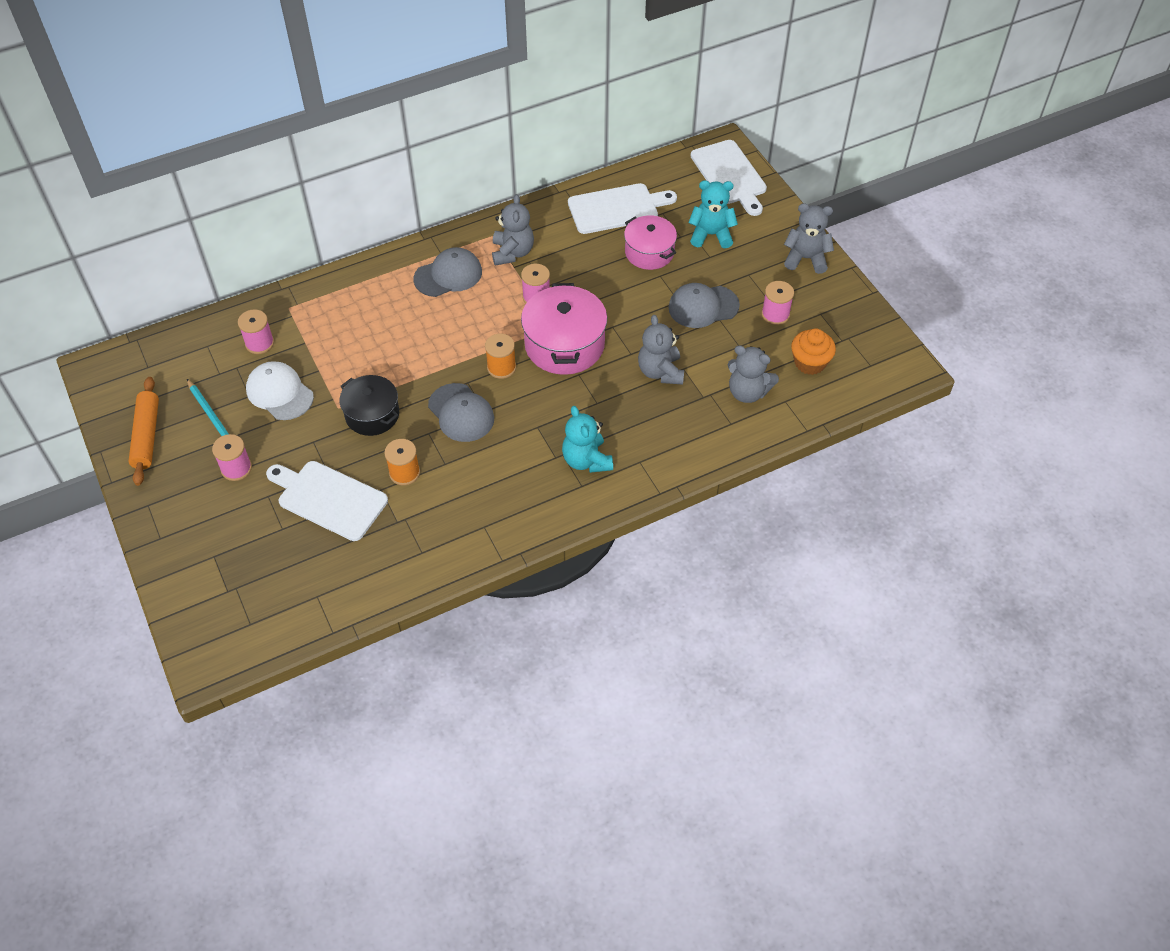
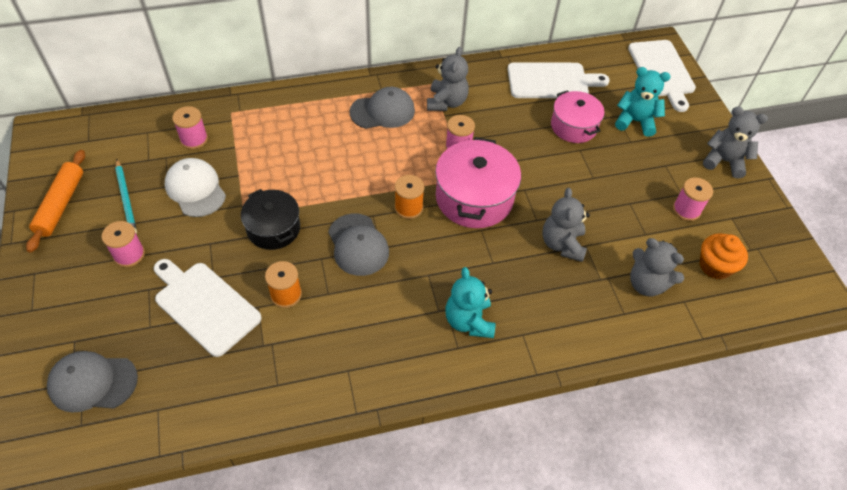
camera: 10 degrees right, 0 degrees up
(703, 306) = (616, 188): grey cap -> grey cap (92, 382)

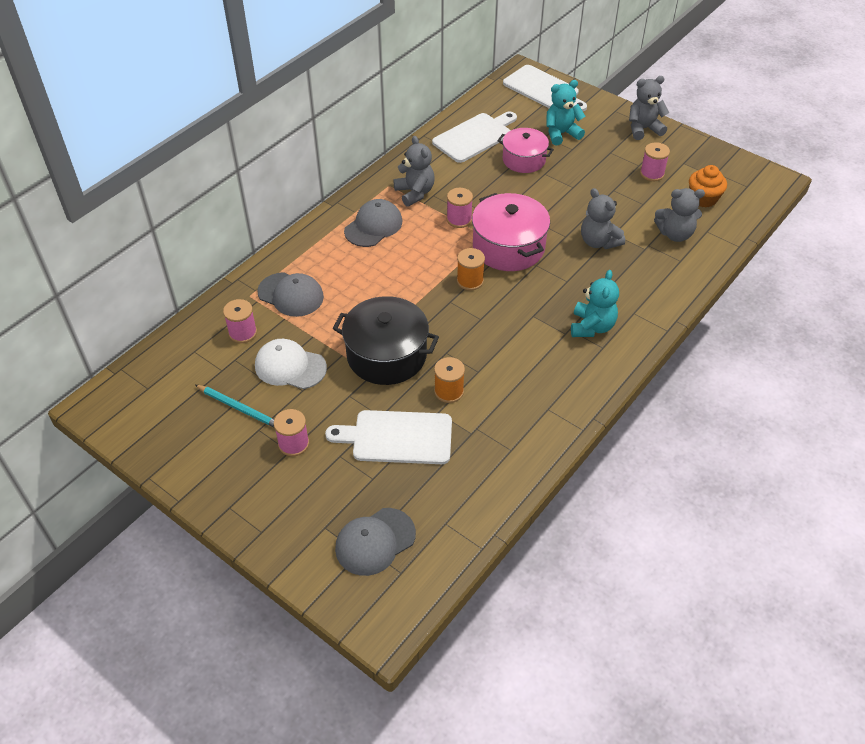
camera: 35 degrees left, 5 degrees down
(61, 205) = (187, 447): orange rolling pin -> none
(273, 228) = (386, 355): black pot -> black pot, size x1.53
(358, 245) = (462, 327): grey cap -> grey cap (291, 295)
(469, 321) = (592, 327): turquoise teddy bear -> turquoise teddy bear turned 120 degrees counterclockwise

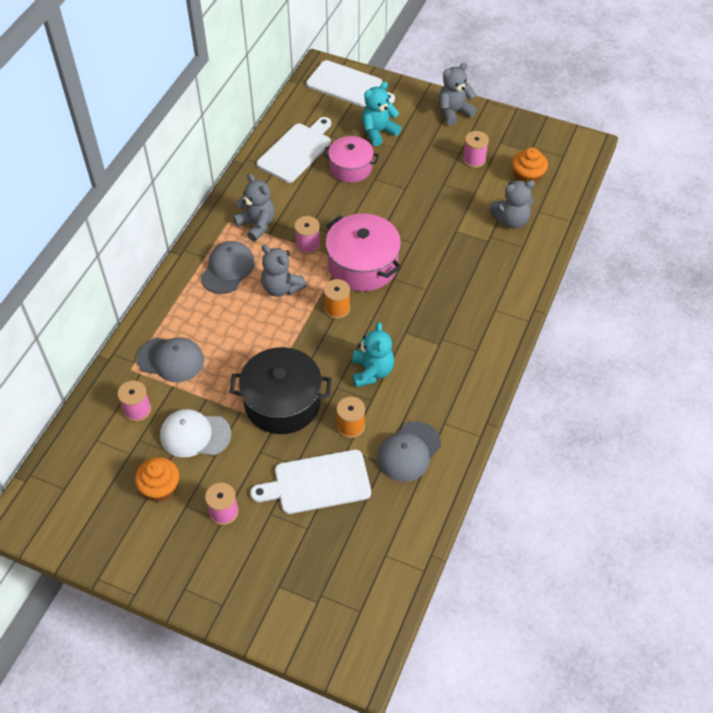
camera: 15 degrees left, 5 degrees up
(239, 408) = (160, 488): turquoise pencil -> orange cupcake
(375, 541) = (328, 588): grey cap -> grey cap (409, 452)
(592, 327) = (461, 332): turquoise teddy bear -> turquoise teddy bear (372, 371)
(598, 242) = (444, 242): grey teddy bear -> grey teddy bear (281, 288)

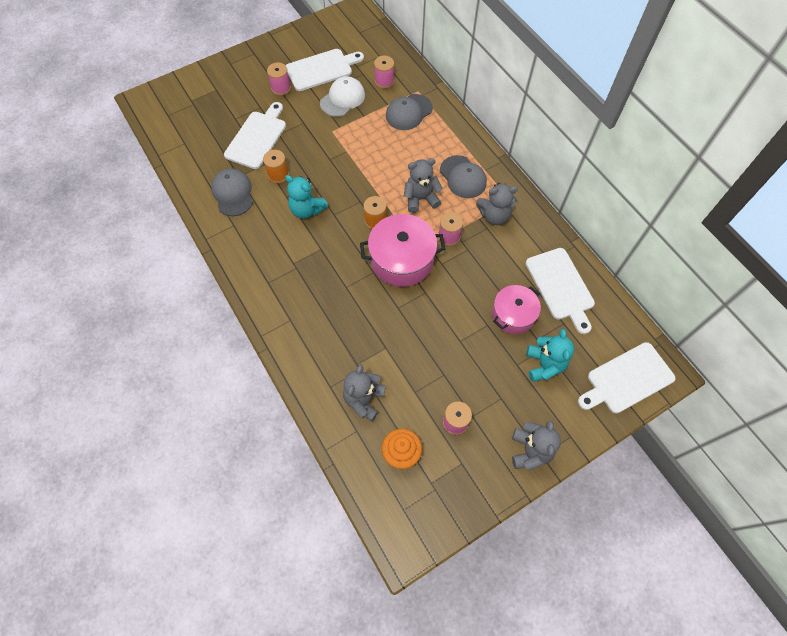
camera: 125 degrees right, 10 degrees up
(160, 488) = (322, 69): orange cupcake -> white cutting board
(282, 402) = (327, 150): black pot -> none

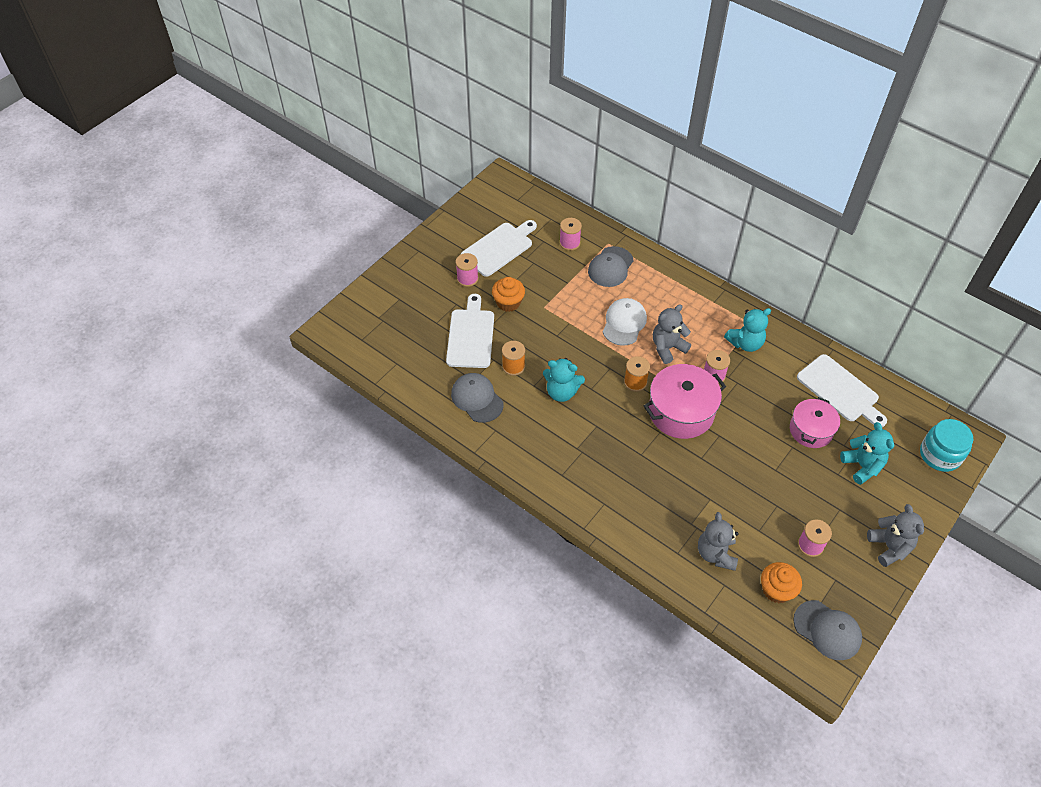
camera: 20 degrees left, 10 degrees down
(304, 118) = (508, 302): none -> orange cupcake
(342, 99) = (537, 272): white cap -> white cap (624, 323)
(463, 177) = (696, 315): grey cap -> grey cap (827, 630)
(494, 216) = (745, 343): grey teddy bear -> turquoise teddy bear
(627, 379) = (940, 455): white cutting board -> turquoise jar

